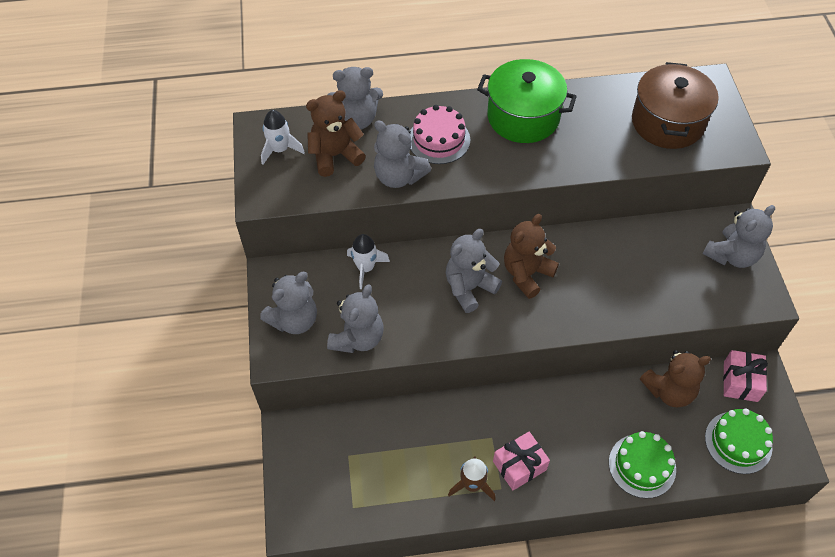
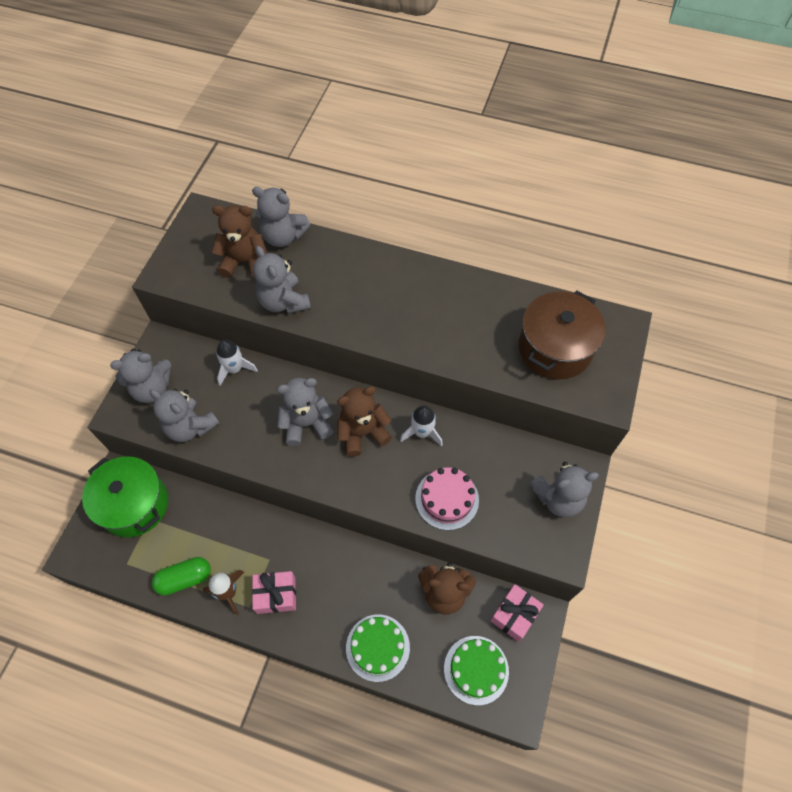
camera: 25 degrees right, 5 degrees up
(280, 149) = (205, 239): white rocket -> white rocket (422, 432)
(358, 338) = (190, 427): grey teddy bear -> grey teddy bear turned 75 degrees clockwise
(421, 493) = (185, 578): none -> green capsule
(439, 140) = (339, 282): pink cake -> pink cake (447, 499)
(523, 117) = (425, 290): green pot -> green pot (134, 504)

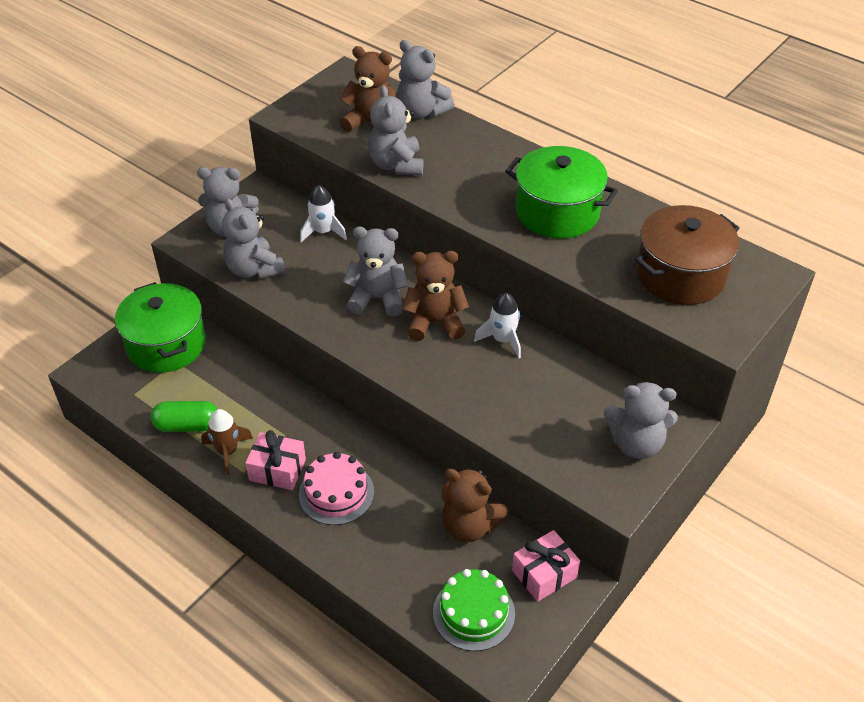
camera: 20 degrees right, 15 degrees down
(377, 647) = (368, 554): green cake -> none
(436, 313) = (557, 212): none -> green pot
(447, 499) = (503, 407): pink cake -> pink cake (336, 493)

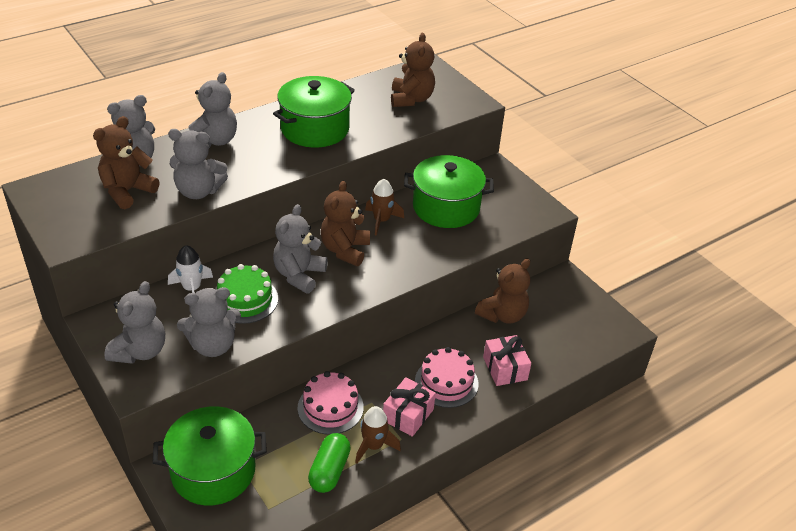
camera: 75 degrees left, 5 degrees down
(266, 404) = (330, 407): none -> pink cake
(473, 613) = (576, 333): green cake -> green cake (245, 300)
(502, 340) = (381, 220): white rocket -> brown rocket
(544, 574) = (553, 290): pink gift -> pink gift (505, 368)
(562, 392) = (446, 207): none -> green pot
(636, 443) = (504, 190): grey teddy bear -> grey teddy bear (214, 140)
(680, 275) = (411, 99): brown pot -> brown teddy bear

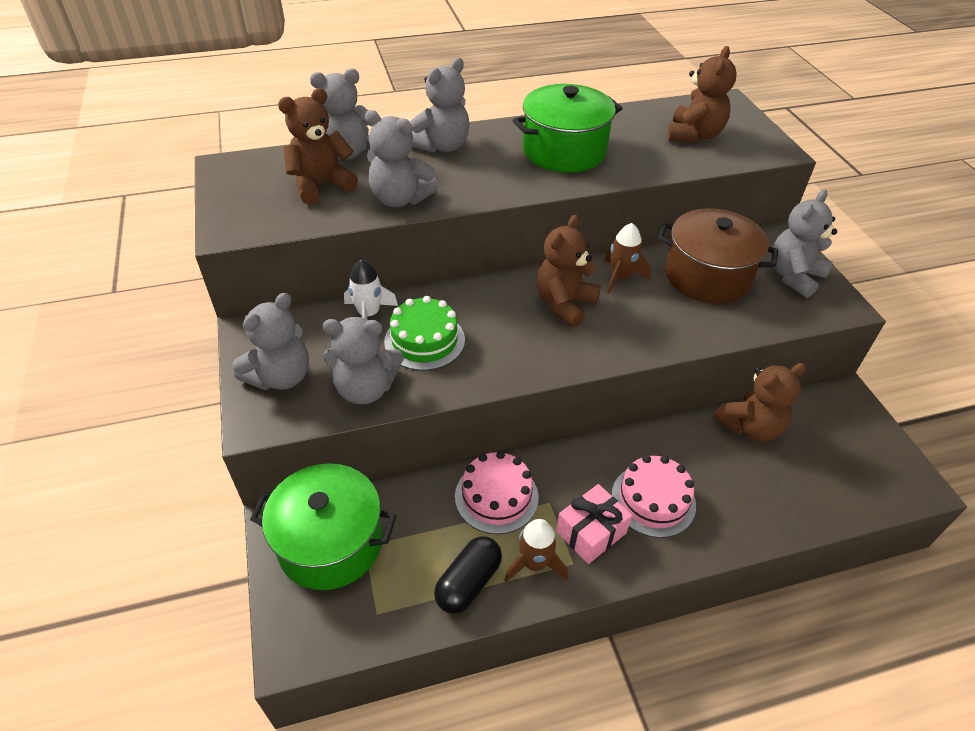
camera: 20 degrees right, 5 degrees up
(299, 275) = (498, 323): grey teddy bear -> grey teddy bear (793, 276)
(329, 471) = (468, 582): green capsule -> black capsule
(446, 207) = (707, 276): green pot -> brown pot
(505, 368) = (736, 500): pink gift -> none

